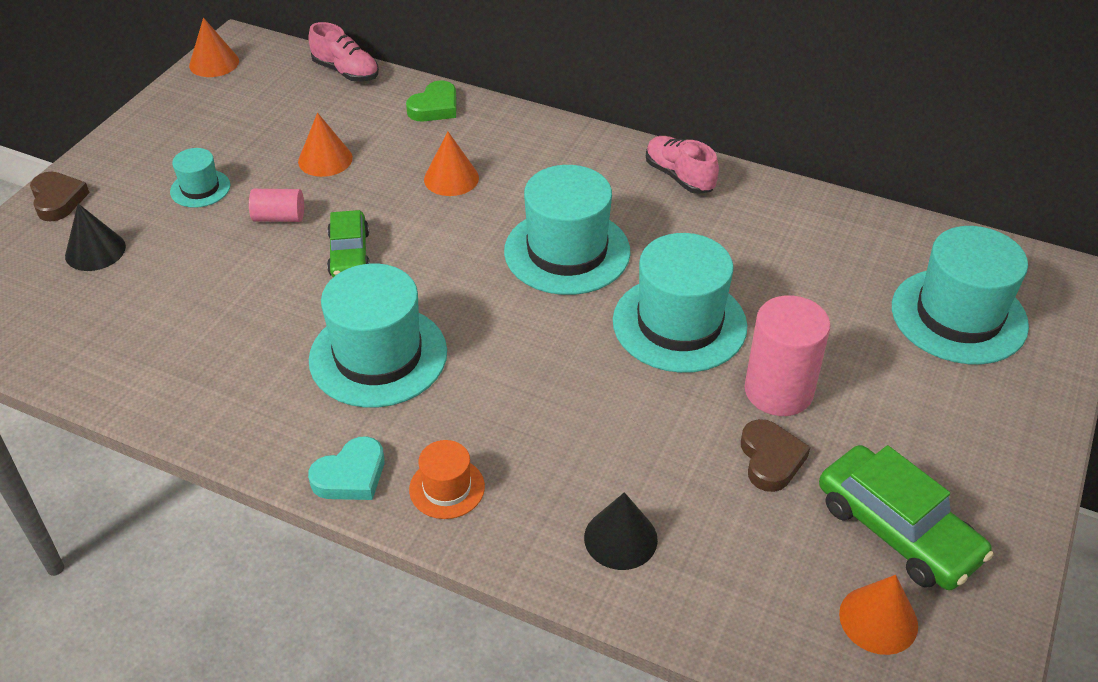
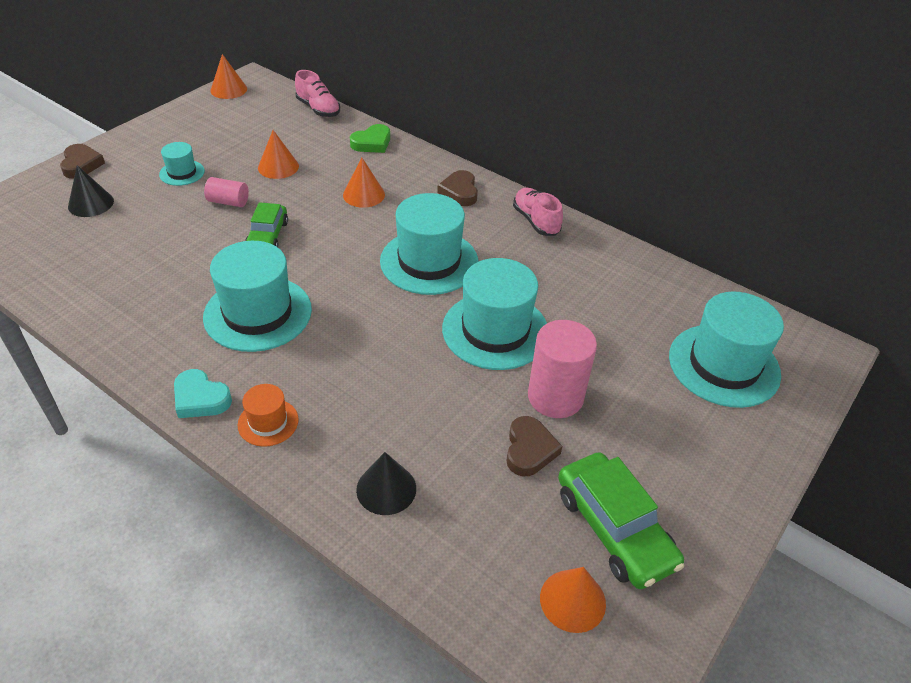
camera: 10 degrees right, 0 degrees up
(351, 475) = (200, 398): turquoise heart -> turquoise heart turned 60 degrees clockwise
(571, 154) = (459, 192): none -> brown heart

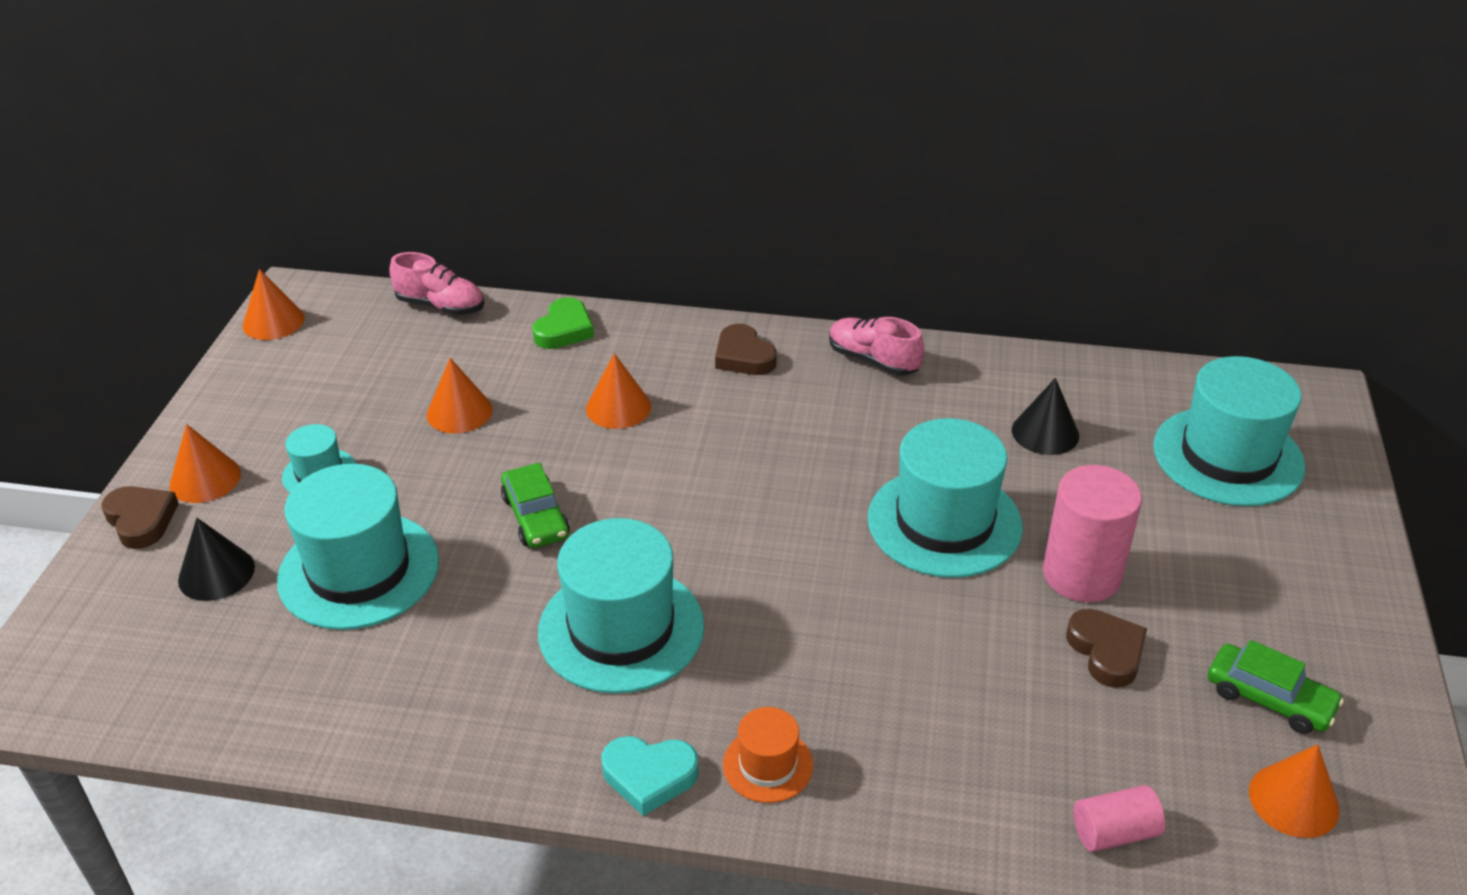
camera: 25 degrees left, 5 degrees down
(127, 155) = (205, 479): none -> orange cone
(228, 202) = (432, 490): pink cylinder -> pink cylinder (1114, 832)
(386, 489) = (986, 777): black cone -> black cone (1045, 432)
(429, 261) = (786, 466): turquoise hat -> turquoise hat (359, 570)
(614, 528) = (1269, 698): green car -> green car, size x0.65

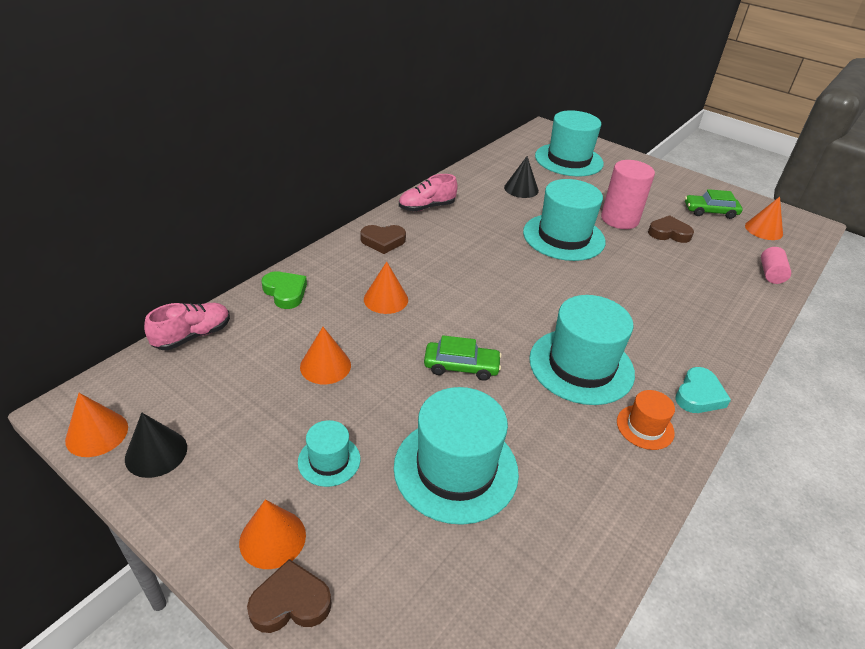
camera: 65 degrees left, 0 degrees up
(216, 573) = (401, 560): black cone -> black cone (156, 453)
(767, 765) = (704, 351): orange hat -> orange hat (645, 427)
(1269, 698) = (710, 211): green car -> green car turned 150 degrees counterclockwise

